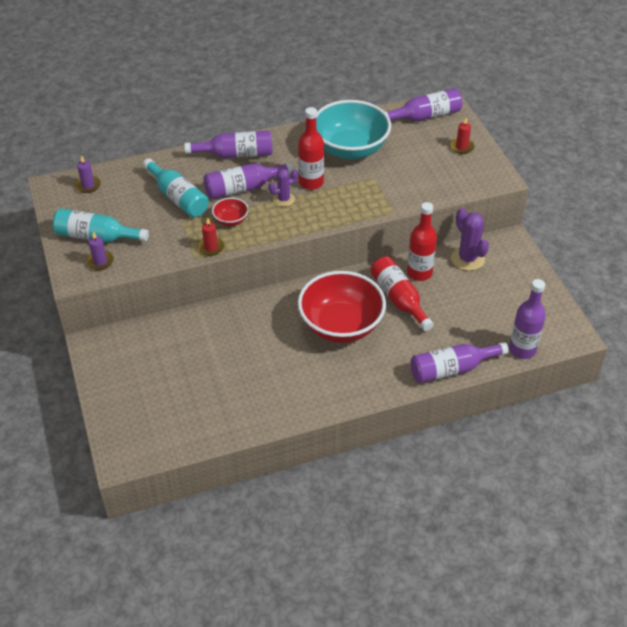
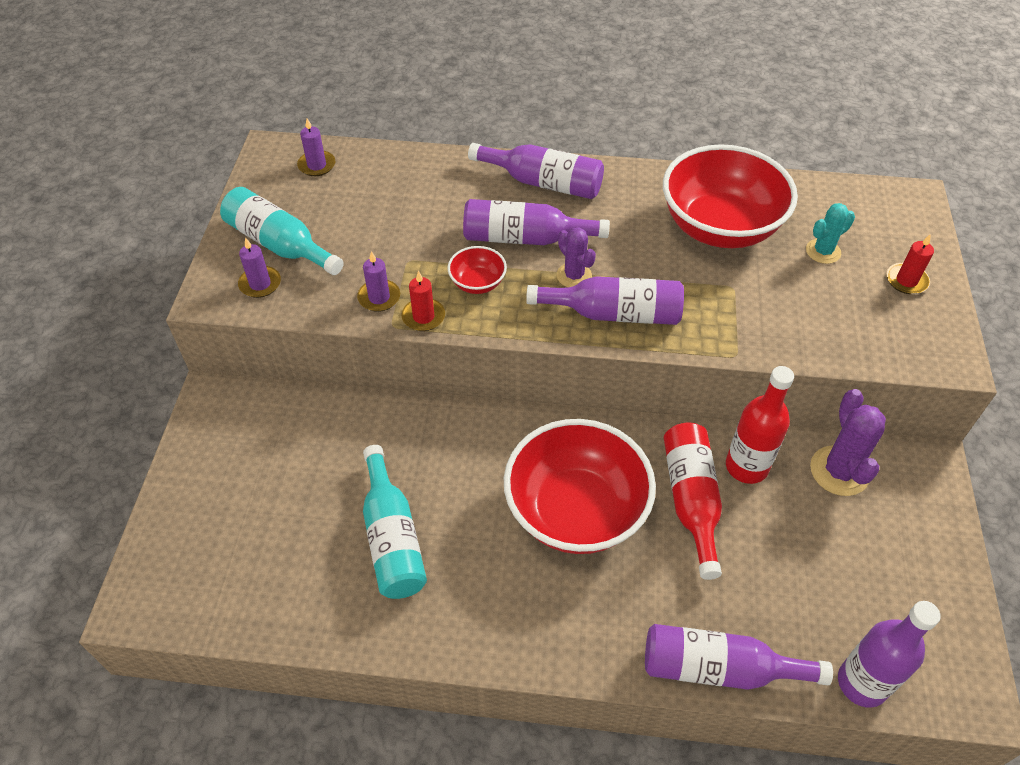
camera: 25 degrees right, 5 degrees up
(178, 197) = (424, 222): turquoise bottle -> turquoise bottle (392, 538)
(178, 246) = (379, 297): none -> purple candle
(283, 199) = (574, 276): purple cactus -> purple cactus turned 60 degrees clockwise
(311, 182) = (630, 262): red bottle -> none
(350, 149) = (719, 227): turquoise bowl -> red bowl
(412, 145) = (823, 251): none -> turquoise cactus
(425, 116) = (868, 210): purple bottle -> purple bottle (614, 313)

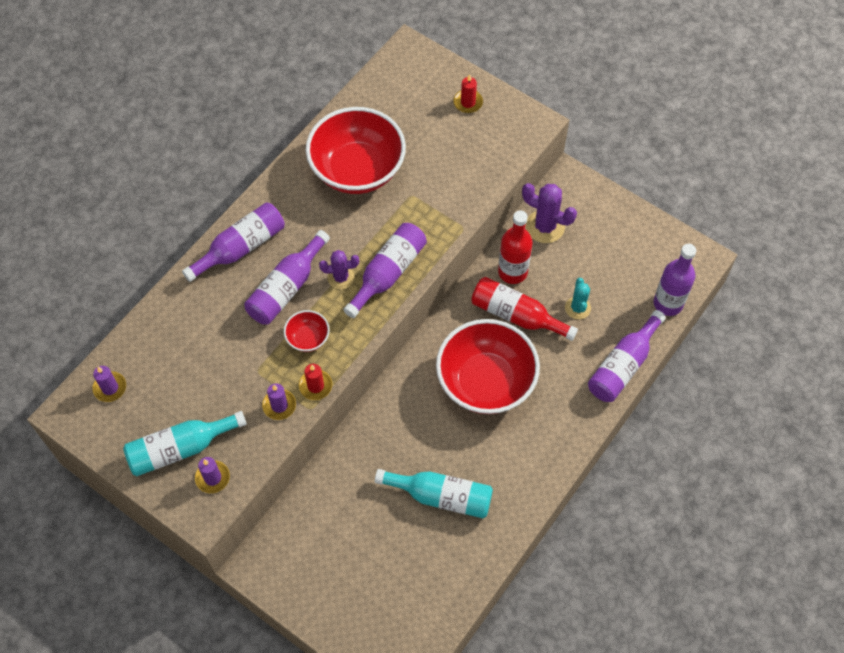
camera: 60 degrees left, 10 degrees up
(823, 251) = (416, 128): turquoise cactus -> turquoise cactus (577, 308)

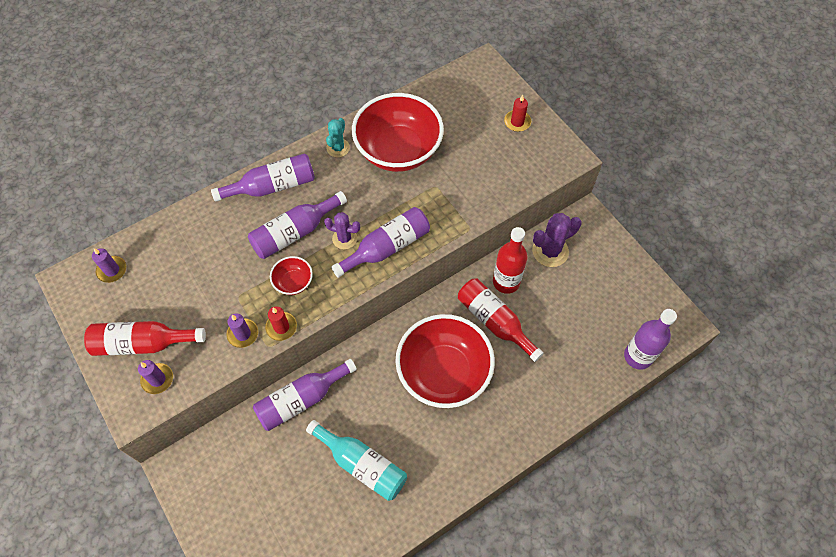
camera: 20 degrees right, 0 degrees up
(180, 449) = (143, 343): turquoise bottle -> red bottle
(545, 226) = (550, 251): purple cactus -> purple cactus turned 75 degrees counterclockwise
(577, 308) = (552, 333): turquoise cactus -> turquoise cactus (338, 148)
(623, 366) = (574, 400): purple bottle -> purple bottle (301, 400)

